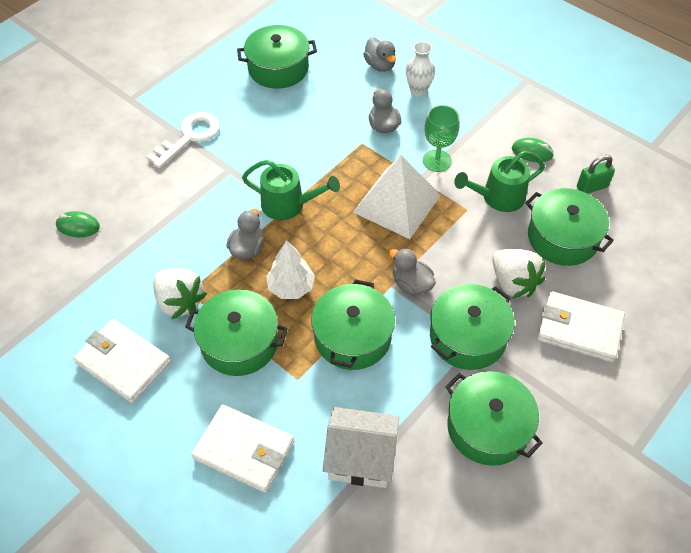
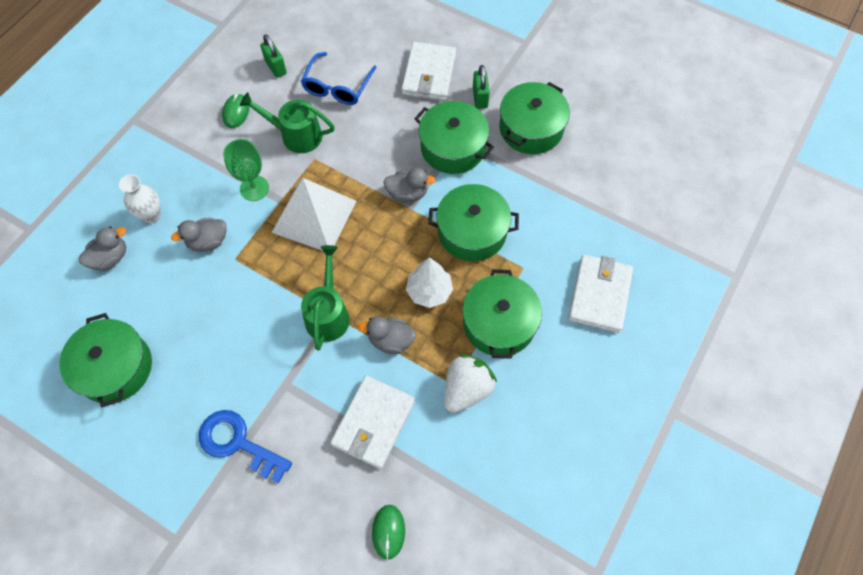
camera: 100 degrees left, 10 degrees up
(123, 363) = (545, 422): white wallet -> white wallet (373, 423)
(189, 137) = (238, 443): white key -> blue key
(361, 458) = (581, 209): white house -> none
(411, 284) = (407, 193): grey duck -> grey duck turned 120 degrees counterclockwise
(498, 197) = (296, 135): green watering can -> green watering can turned 135 degrees clockwise
(513, 283) = (392, 119): white strawberry -> none
(540, 378) = (480, 98): none -> green padlock
(562, 238) = (337, 87): green pot -> blue glasses

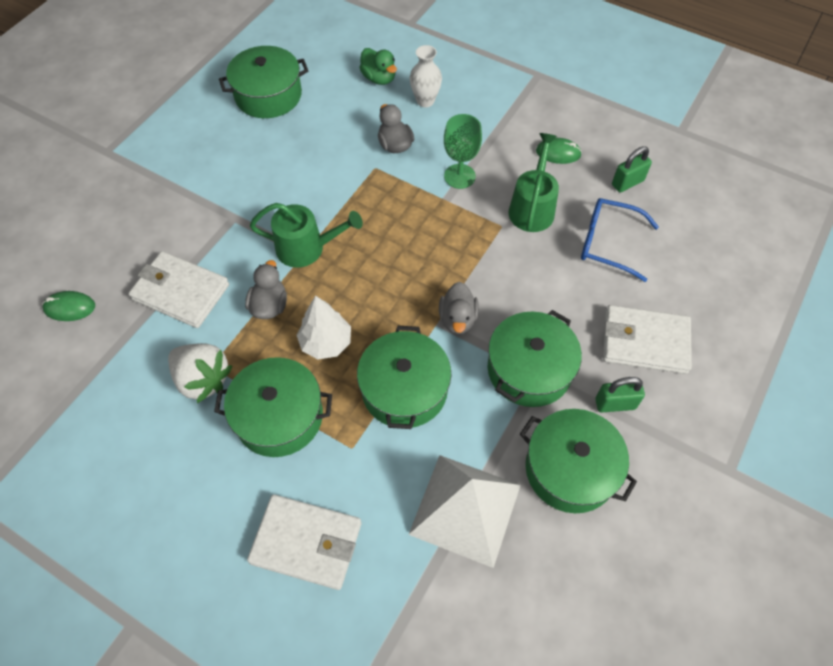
camera: 90 degrees right, 5 degrees down
(110, 258) = (379, 78): grey duck -> green duck
(238, 443) = (182, 186): blue key -> none
(314, 216) = (425, 230): white pyramid -> white pyramid (465, 509)

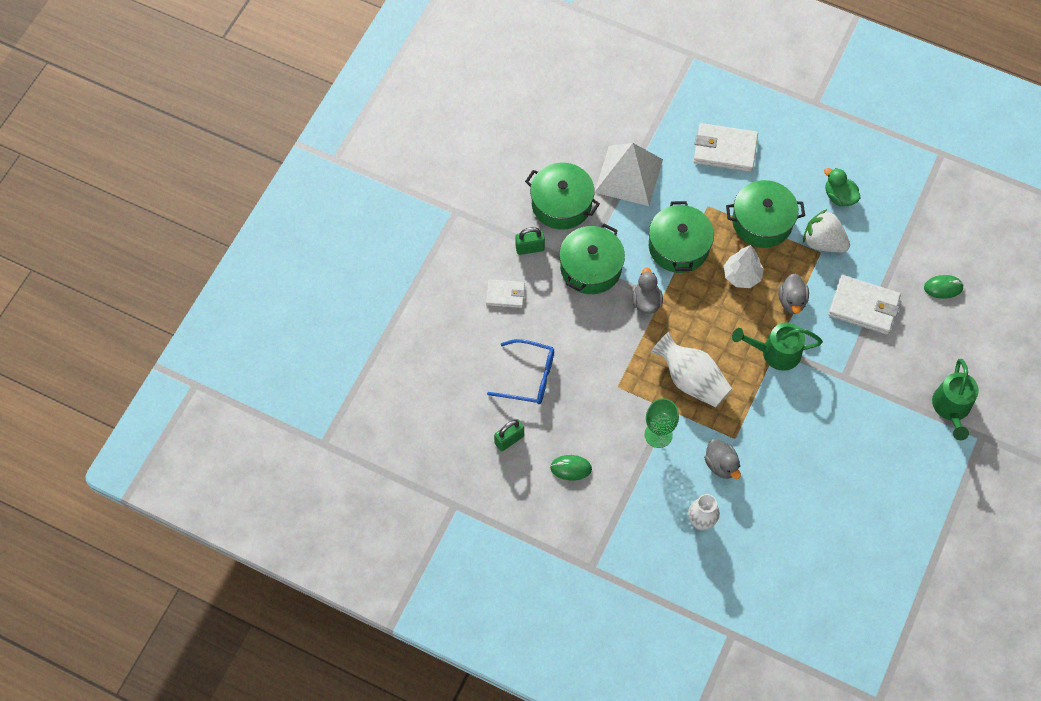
camera: 175 degrees right, 5 degrees up
(268, 95) = (855, 516): green pot -> none
(379, 78) = (751, 548): green duck -> green duck (839, 196)
(414, 226) = (691, 380): none -> white vase
(532, 208) = (592, 406): green watering can -> green watering can (951, 408)
(645, 342) = (505, 295): white wallet -> white wallet, size x0.60

